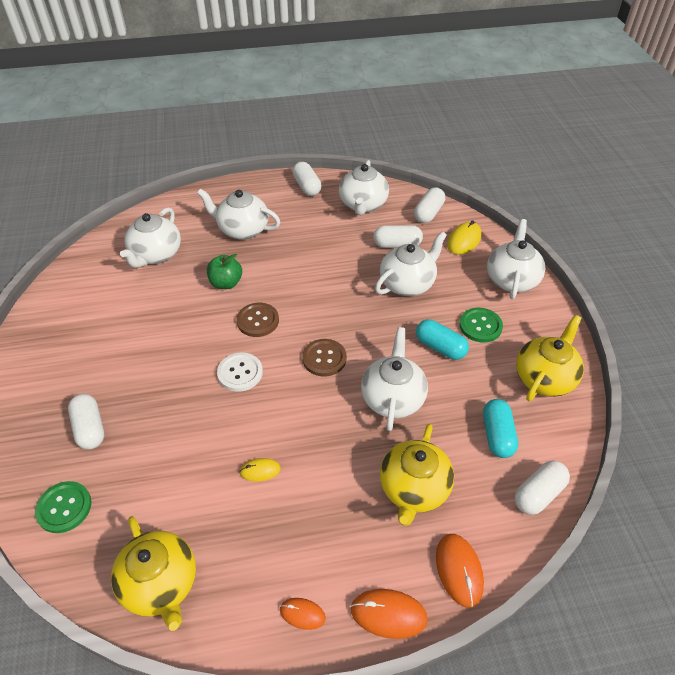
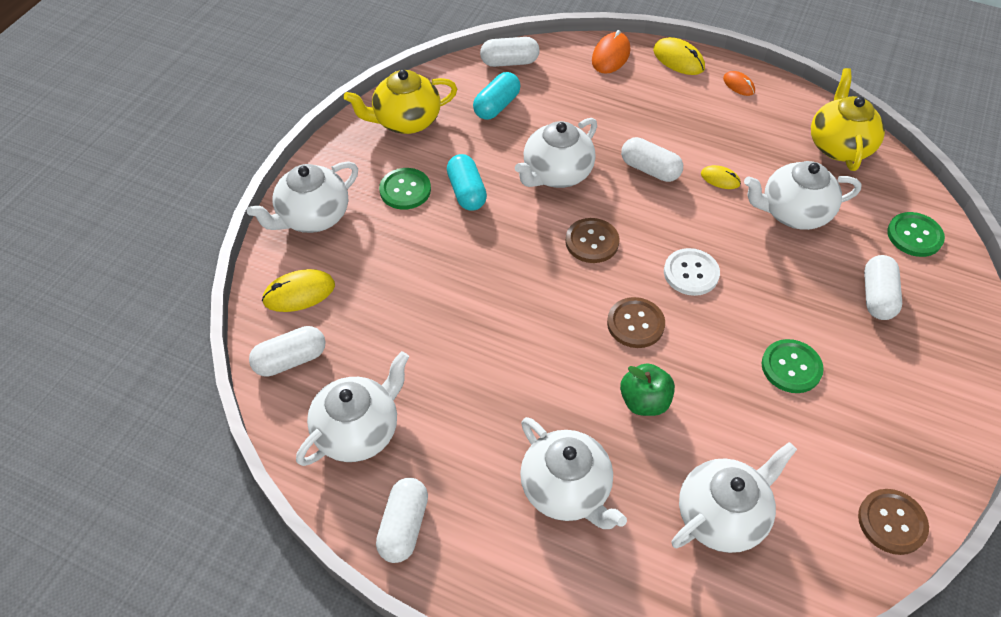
camera: 145 degrees left, 5 degrees up
(58, 292) = (892, 522): none -> brown button
(142, 345) = (791, 367): none -> green button
(388, 614) = (678, 59): orange mouse -> yellow mouse
(397, 244) = (383, 334): white capsule -> white capsule (650, 169)
(407, 283) = (426, 275): white teapot -> white teapot (793, 213)
(413, 489) = (600, 107): yellow teapot -> none

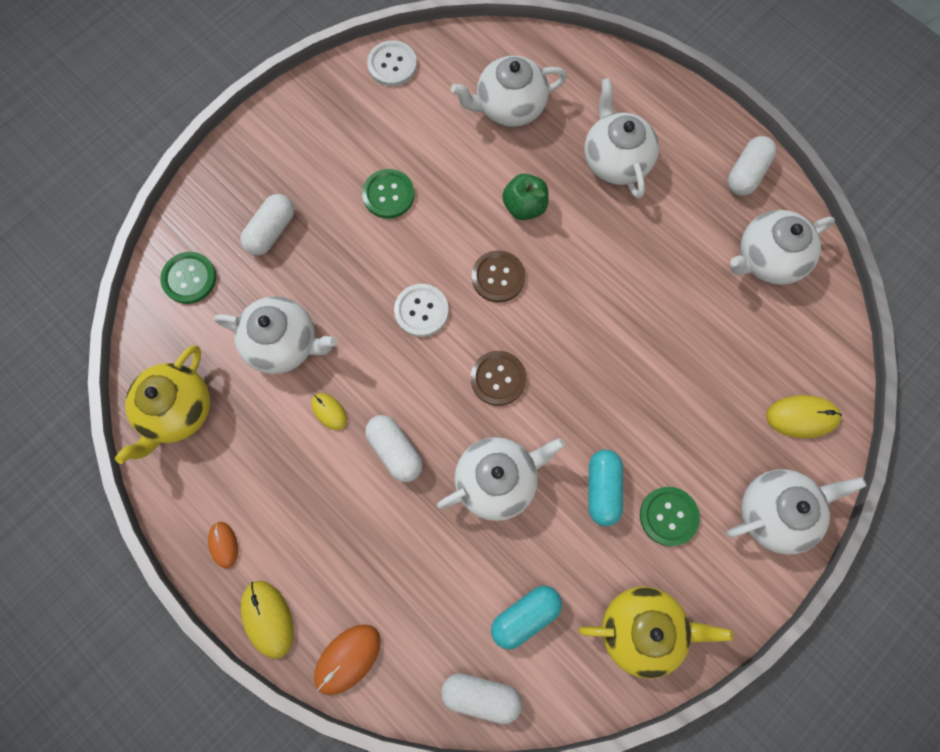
camera: 160 degrees left, 20 degrees up
(290, 360) = (818, 345): white capsule -> none
(892, 522) = (392, 65): brown button -> white button

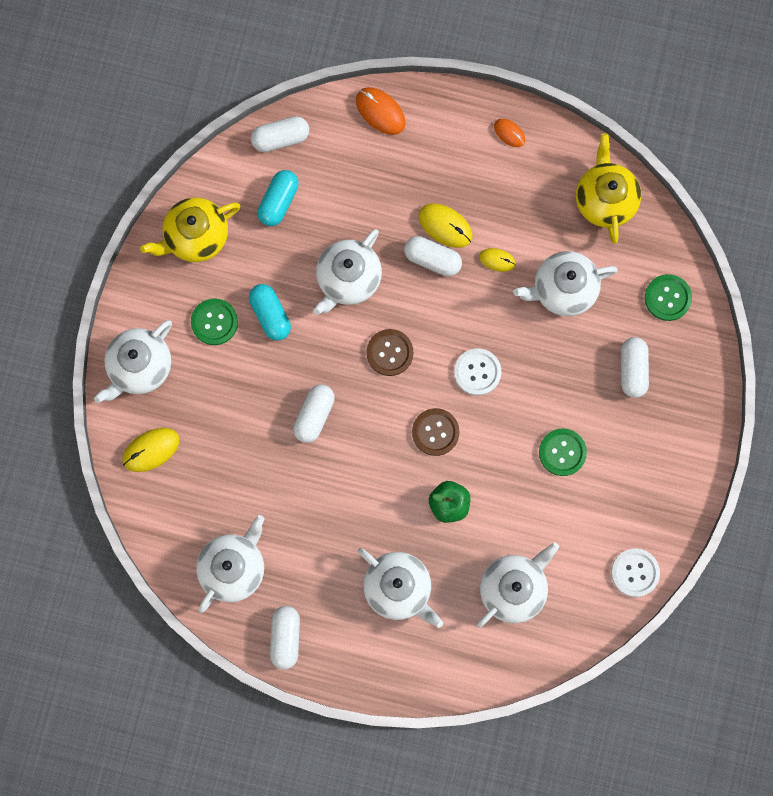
camera: 150 degrees right, 5 degrees up
(267, 619) = (448, 106): yellow mouse -> yellow mouse (445, 226)
(347, 659) = (380, 111): orange mouse -> orange mouse turned 60 degrees counterclockwise
(611, 358) = (314, 415): none -> white capsule

